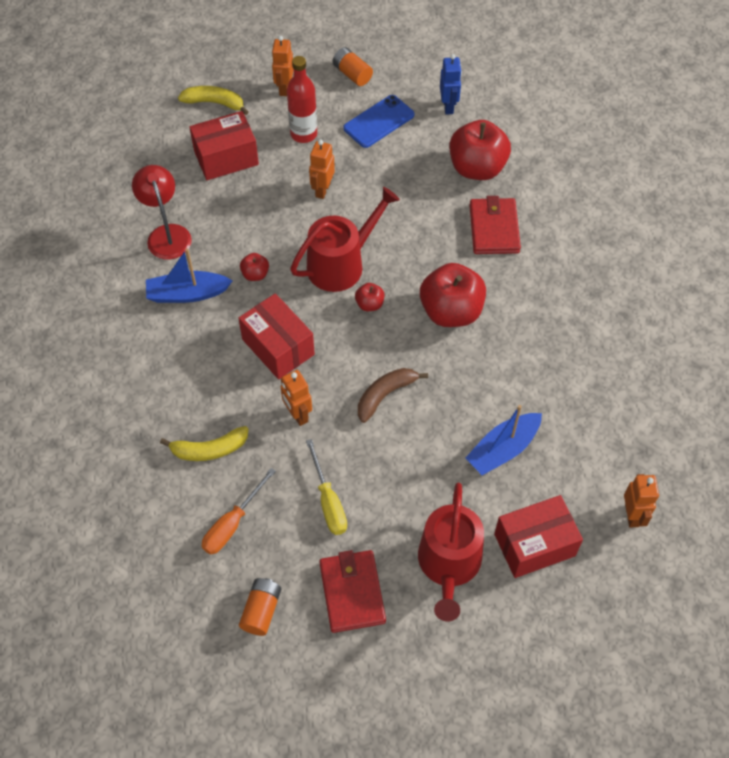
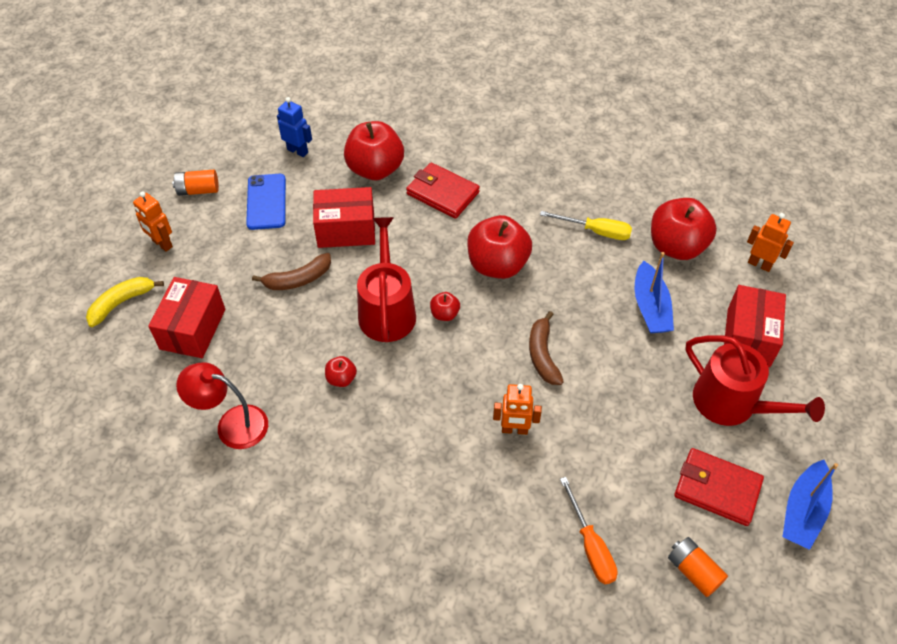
camera: 55 degrees left, 5 degrees down
(187, 294) = (315, 445): blue boat -> blue boat (803, 511)
(209, 449) = (499, 521): yellow banana -> none
(278, 347) = (433, 405): red box -> red box (346, 230)
(303, 134) = (226, 258): red bottle -> none
(322, 190) = (298, 279): orange robot -> brown banana
(328, 501) = (617, 456): yellow screwdriver -> yellow screwdriver (595, 231)
(592, 435) = (676, 246): none -> red apple

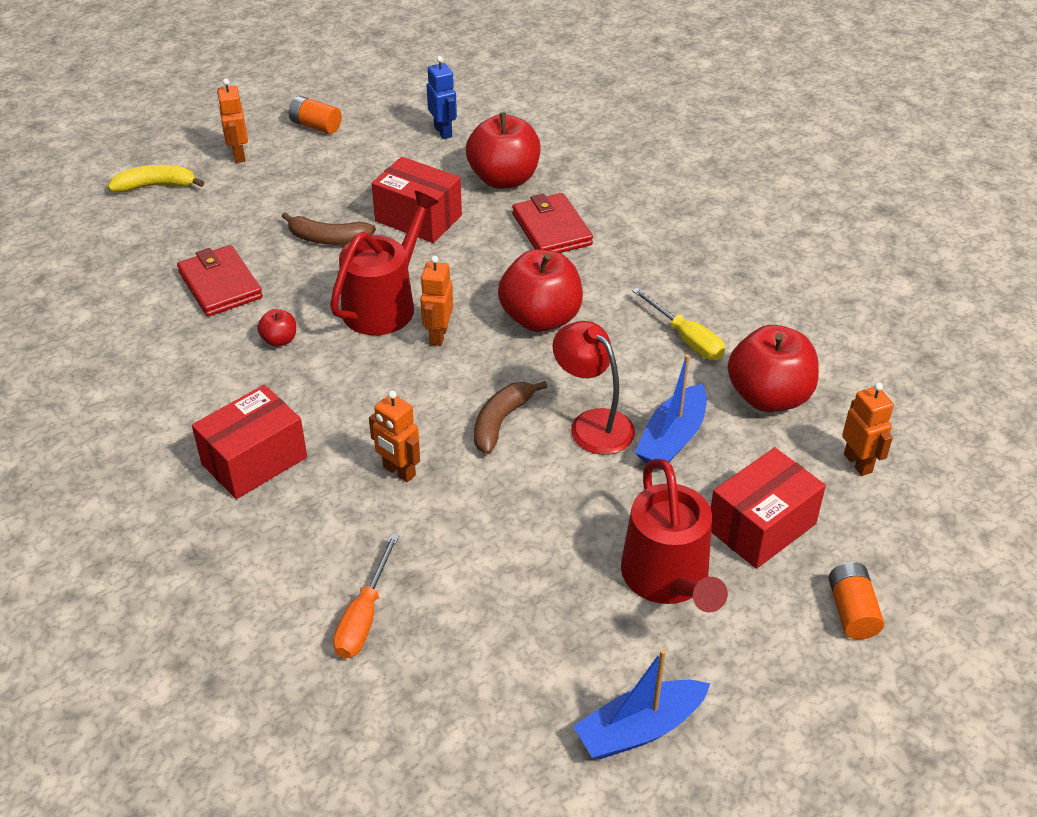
camera: 35 degrees right, 10 degrees down
(192, 329) = (193, 235): red box -> red box (254, 460)
(232, 424) = (145, 327): red lamp -> red lamp (592, 424)
(266, 202) = (368, 162): blue phone -> none
(444, 314) = (438, 335): red apple -> orange robot
(693, 571) = (448, 706): orange battery -> orange battery (852, 611)
(717, 489) = (560, 647): red wallet -> red wallet (220, 285)

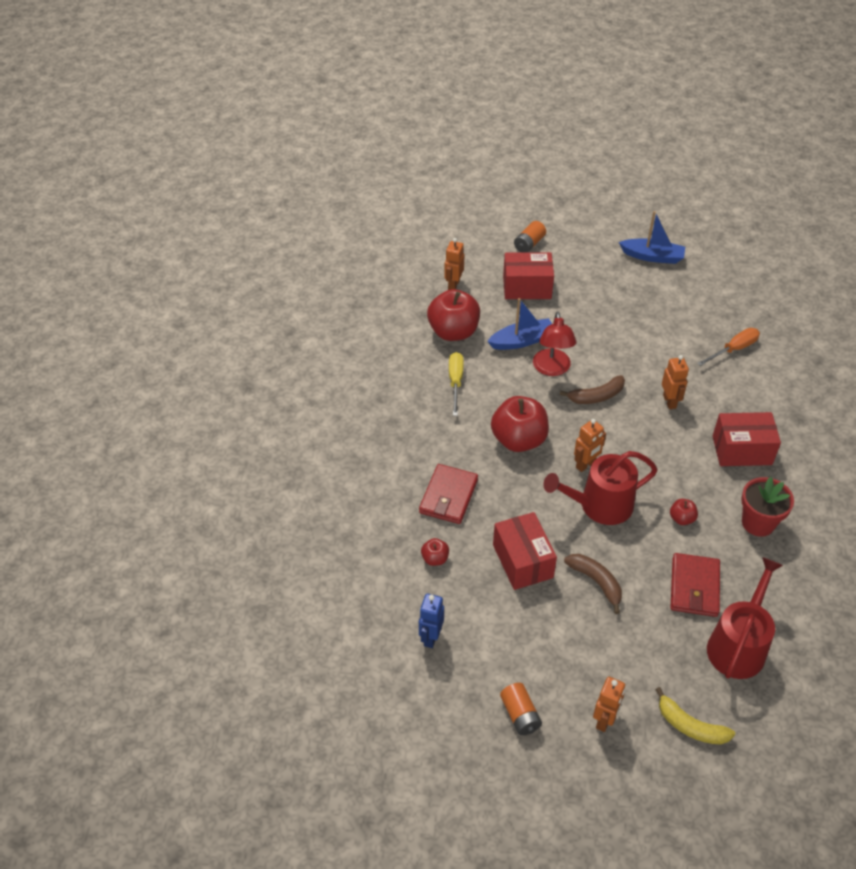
camera: 140 degrees left, 5 degrees up
(182, 384) = (758, 523): none -> red flower pot
(504, 179) = (435, 559): red apple -> red apple, size x0.45
(668, 578) = (588, 292): red watering can -> red watering can (738, 645)

